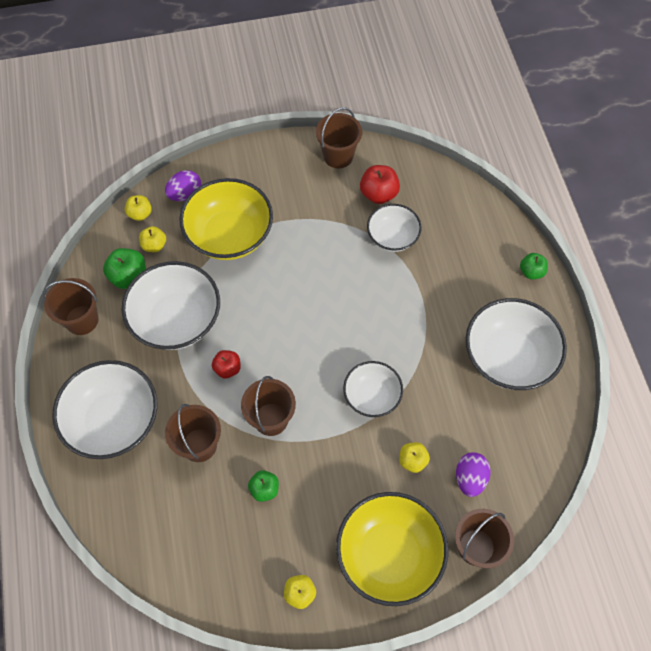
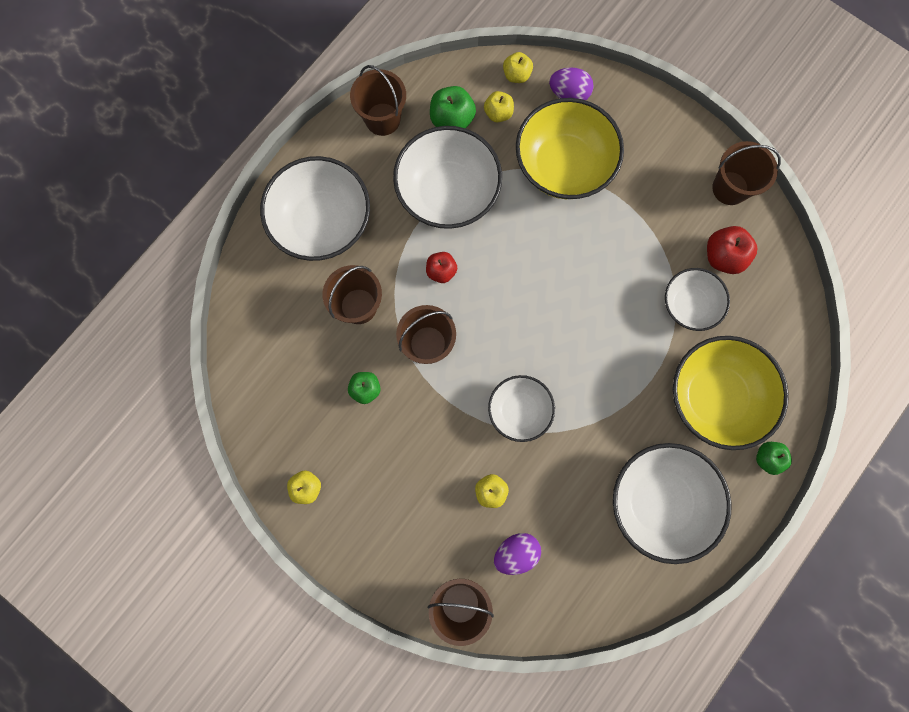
camera: 50 degrees right, 15 degrees up
(389, 554) = (394, 534): yellow bowl -> yellow bowl (715, 397)

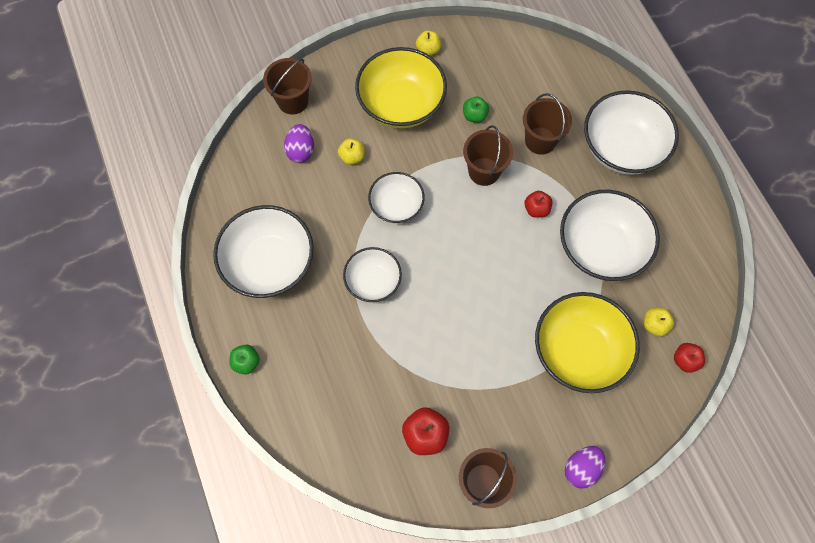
camera: 120 degrees right, 10 degrees down
(382, 119) = (692, 233): brown bucket -> none
(452, 120) = (666, 285): green apple -> none
(516, 75) = (685, 360): yellow apple -> red apple
(569, 94) = (645, 395): purple egg -> purple egg (581, 468)
(689, 305) = (401, 379): white bowl -> white bowl (373, 281)
(715, 397) = (317, 352): yellow bowl -> yellow bowl (401, 104)

